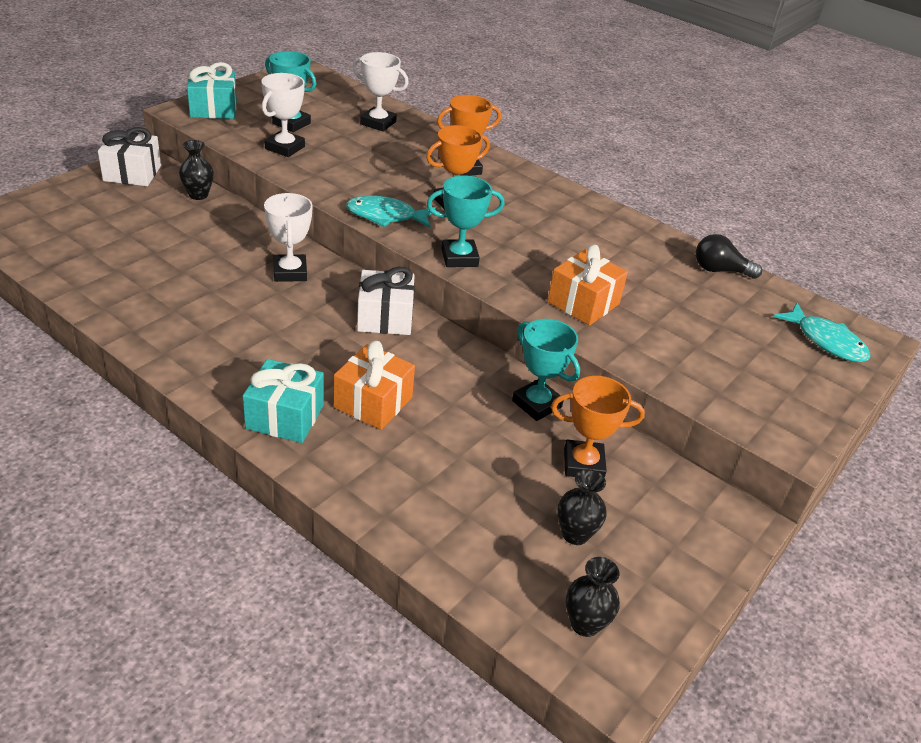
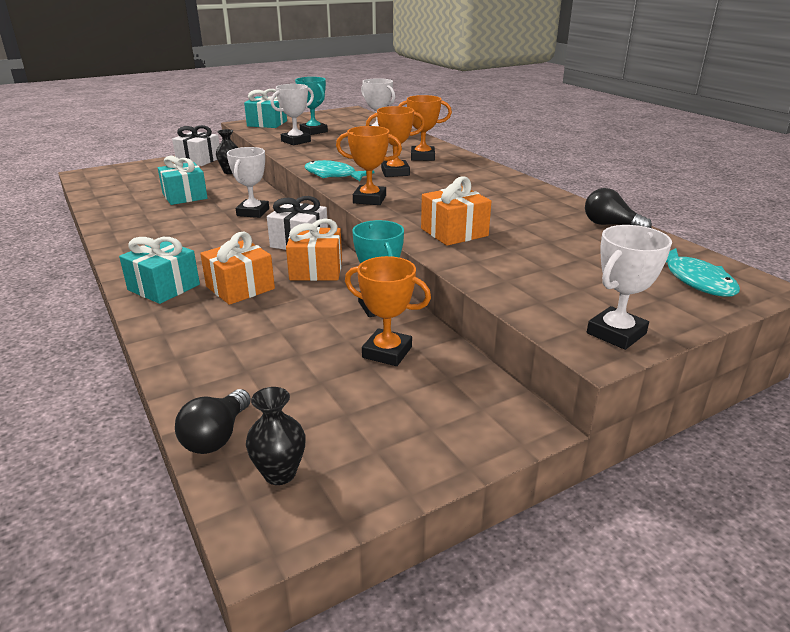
camera: 25 degrees right, 10 degrees down
(175, 251) = (184, 196): none -> turquoise gift
(435, 360) = (316, 270): none -> orange gift
(459, 258) = (369, 199): turquoise trophy -> orange trophy
(501, 600) = (216, 436): none -> black light bulb
(575, 534) = (333, 401): black vase -> none
(798, 422) = (616, 333): none -> white trophy

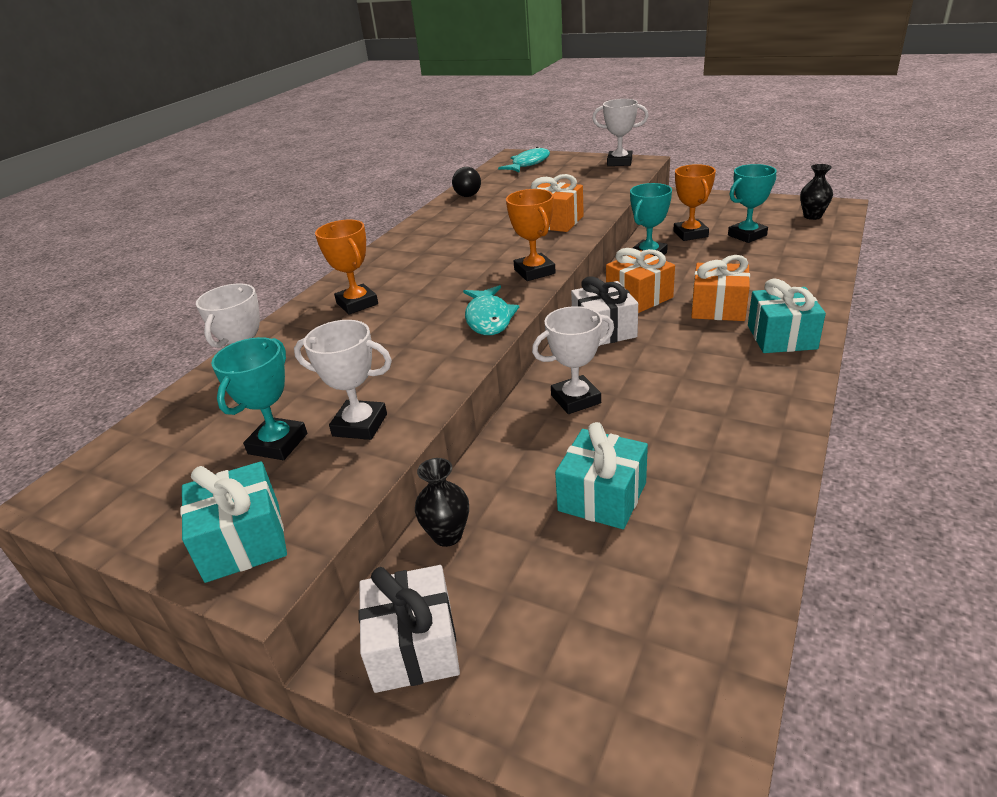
camera: 120 degrees left, 5 degrees up
(216, 436) = (830, 235): black light bulb -> none
(322, 382) = (747, 235): none -> turquoise trophy
(395, 172) = (435, 294): orange trophy -> none

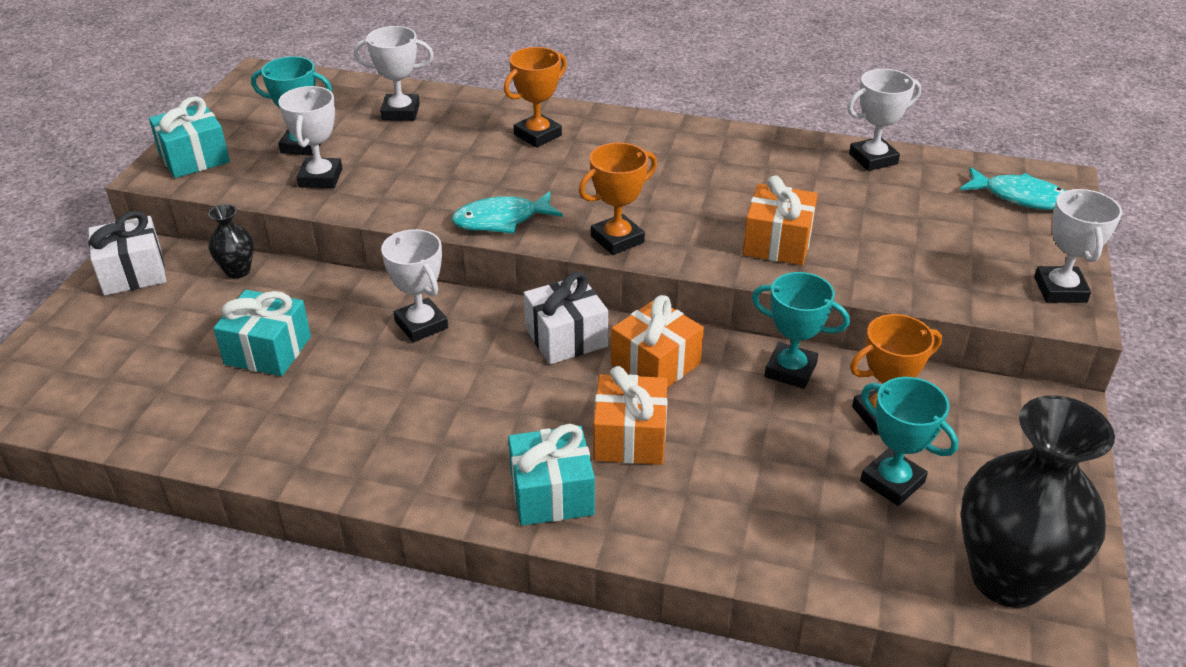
camera: 75 degrees right, 5 degrees up
(468, 193) = (873, 159): black light bulb -> white trophy
(812, 216) = (1007, 578): black vase -> black vase, size x2.23

